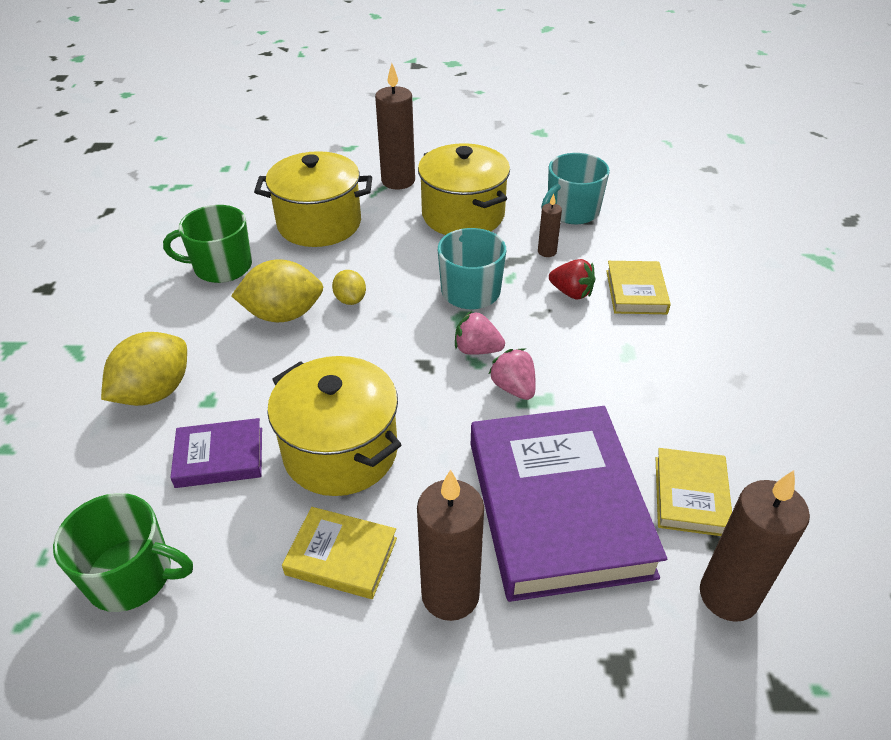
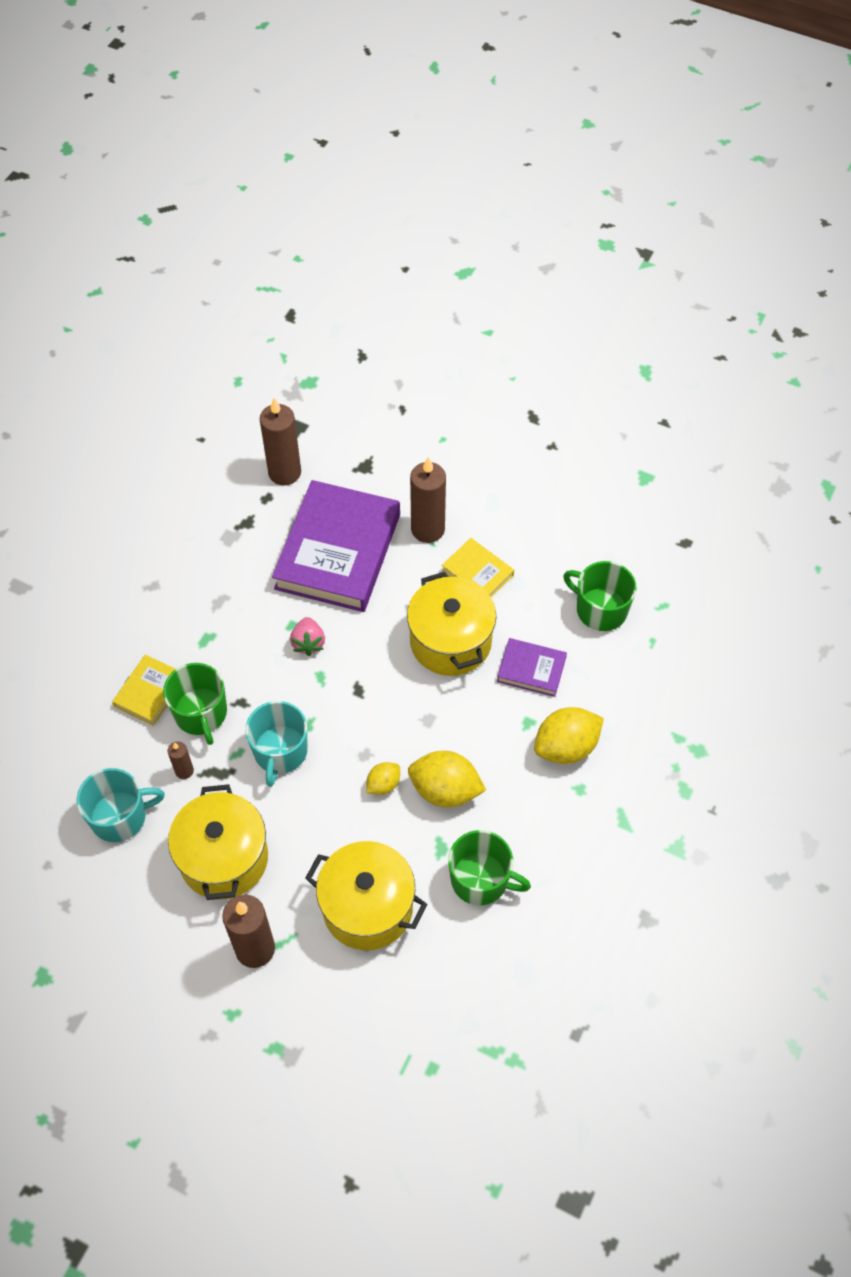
camera: 155 degrees left, 15 degrees up
(350, 299) = (383, 784): yellow lemon -> yellow lemon turned 45 degrees clockwise
(477, 350) = (312, 687): pink strawberry -> none
(571, 293) = (201, 713): red strawberry -> green mug
(690, 495) = (257, 526): yellow book -> none

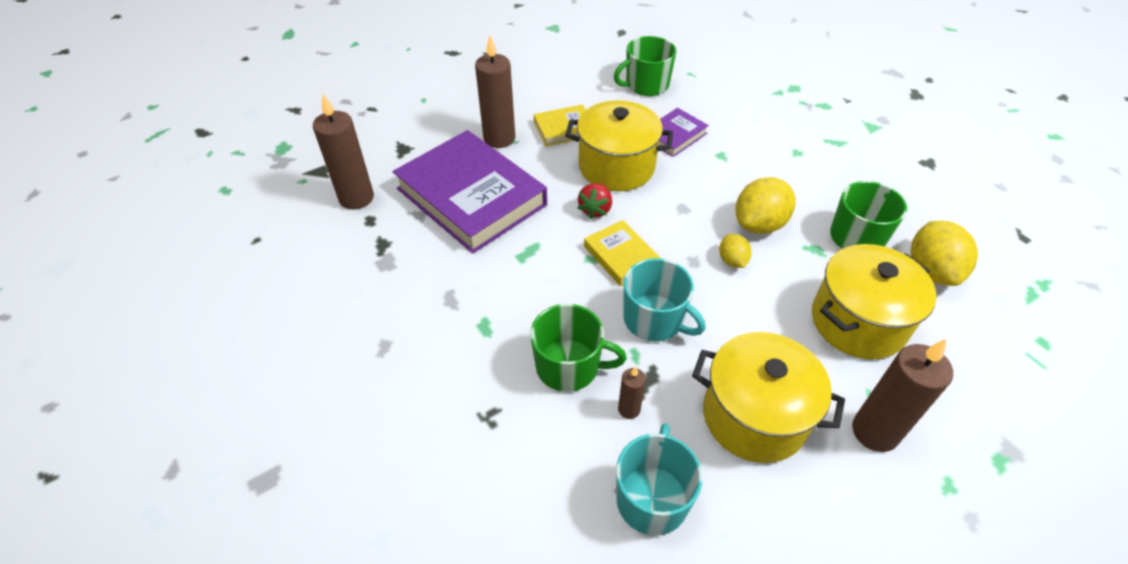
camera: 60 degrees left, 10 degrees down
(150, 692) = (512, 401): yellow book -> yellow book (621, 256)
(308, 643) = (550, 253): pink strawberry -> none
(381, 651) = (595, 210): none -> red strawberry
(566, 747) = (756, 145): yellow lemon -> yellow lemon (931, 271)

